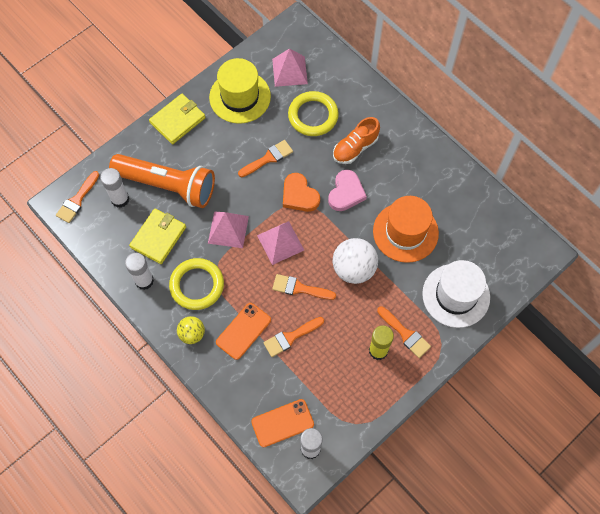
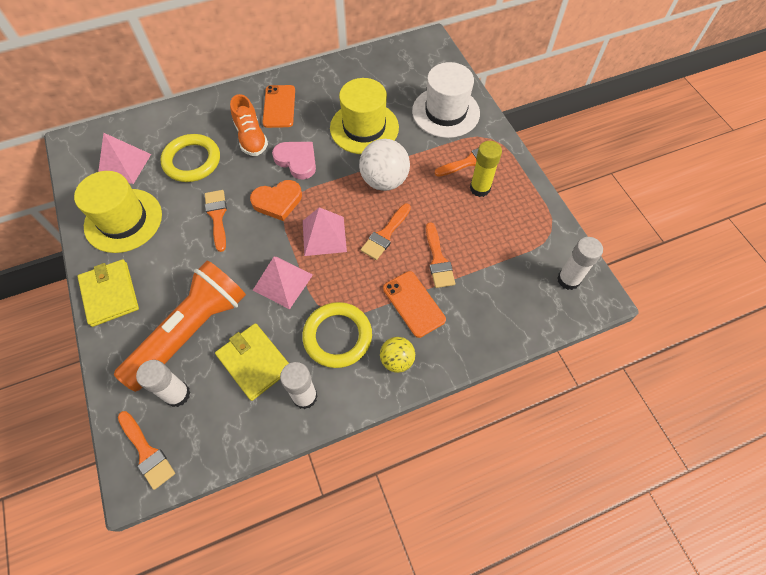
camera: 70 degrees left, 5 degrees down
(282, 423) = (533, 297): orange phone -> orange phone (279, 106)
(405, 232) = (364, 128): orange hat -> yellow hat

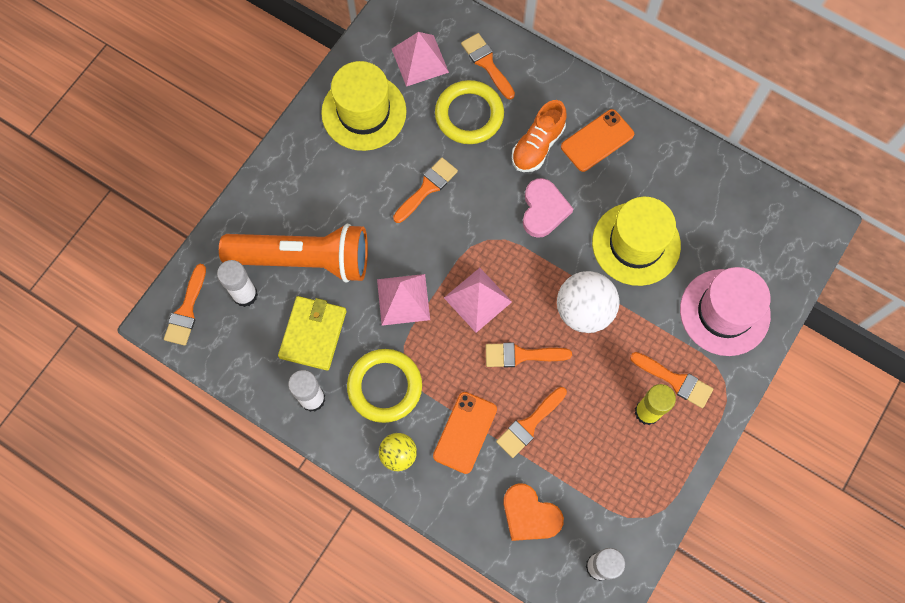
camera: 55 degrees right, 10 degrees up
(110, 294) = (290, 165): yellow wallet -> none
(168, 130) = (487, 64): none -> orange brush
(277, 201) = (483, 228): orange heart -> orange heart (530, 515)
(445, 112) = (724, 312): white hat -> pink hat

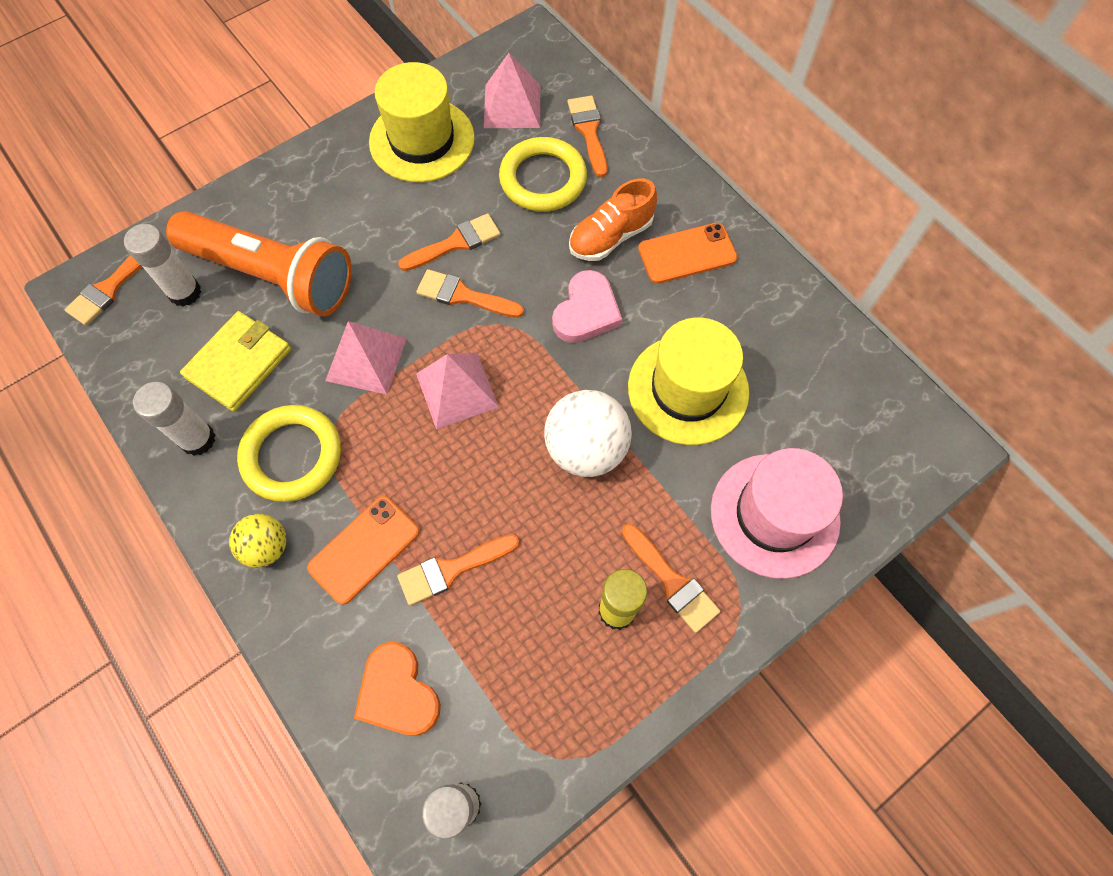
camera: 20 degrees right, 5 degrees down
(521, 355) = (481, 477): orange brush -> orange brush (463, 295)

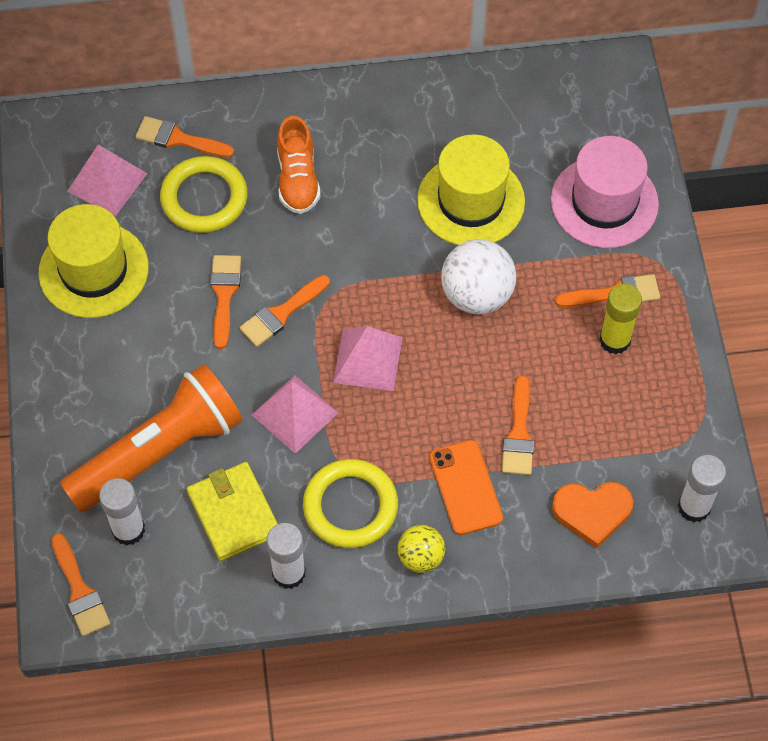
camera: 60 degrees left, 5 degrees down
(586, 311) = (357, 233): pink heart -> none
(687, 254) = (351, 135): orange phone -> none

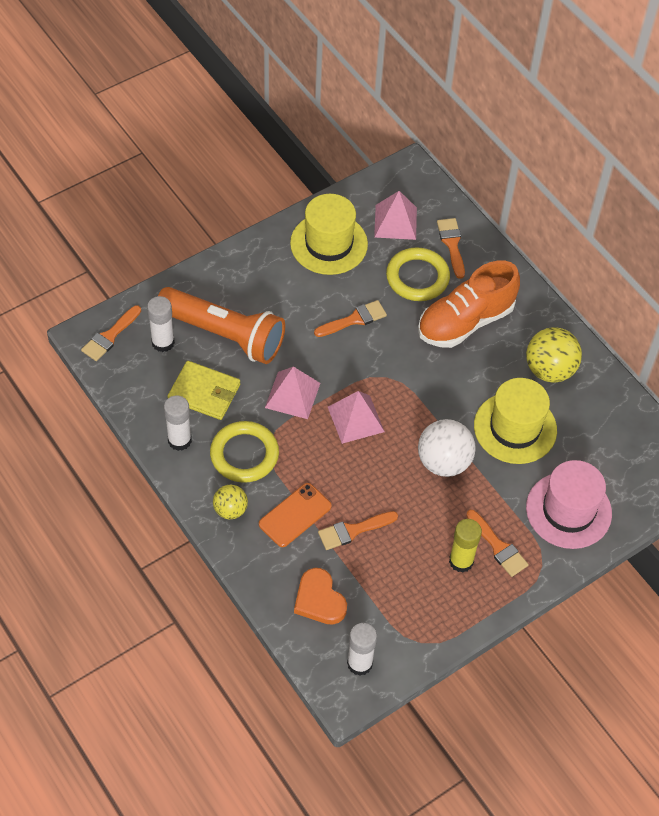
camera: 60 degrees right, 5 degrees down
(233, 513) = (204, 392): yellow wallet -> yellow wallet turned 75 degrees clockwise
(281, 313) = (360, 356): orange brush -> none
(298, 179) = (465, 322): orange shoe -> orange shoe, size x1.59
(413, 128) = (549, 370): none -> yellow ball

